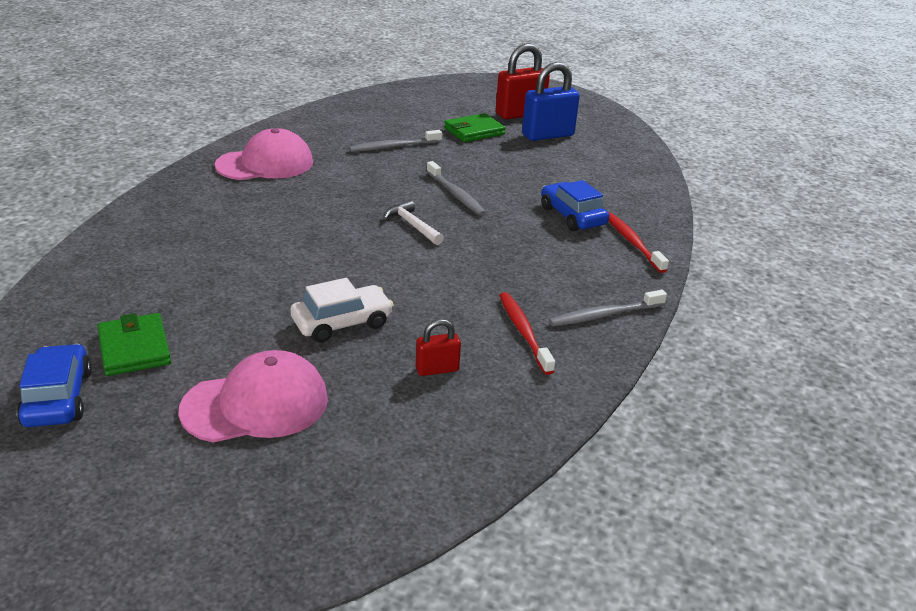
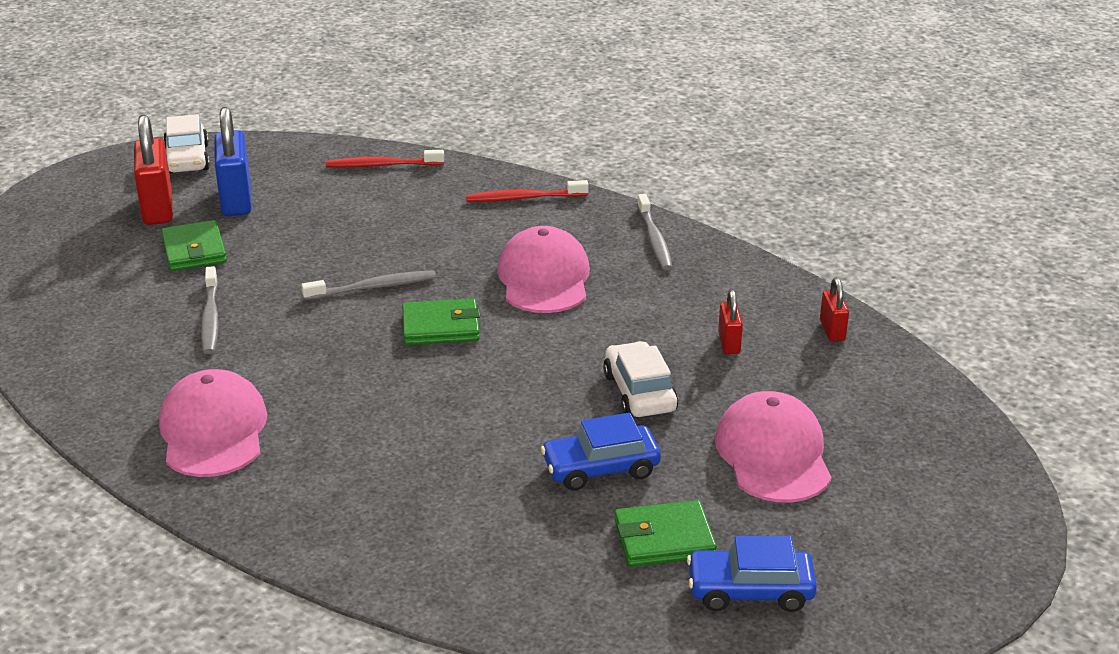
camera: 75 degrees left, 0 degrees up
(412, 225) = (441, 326): white hammer -> green wallet
(485, 439) = (832, 330): none -> red padlock
(504, 263) = (544, 278): none -> pink cap
(524, 332) = (675, 287): red toothbrush -> red toothbrush (382, 165)
(572, 216) = (456, 221): blue car -> blue car (600, 468)
(592, 114) = (187, 159): none -> white car

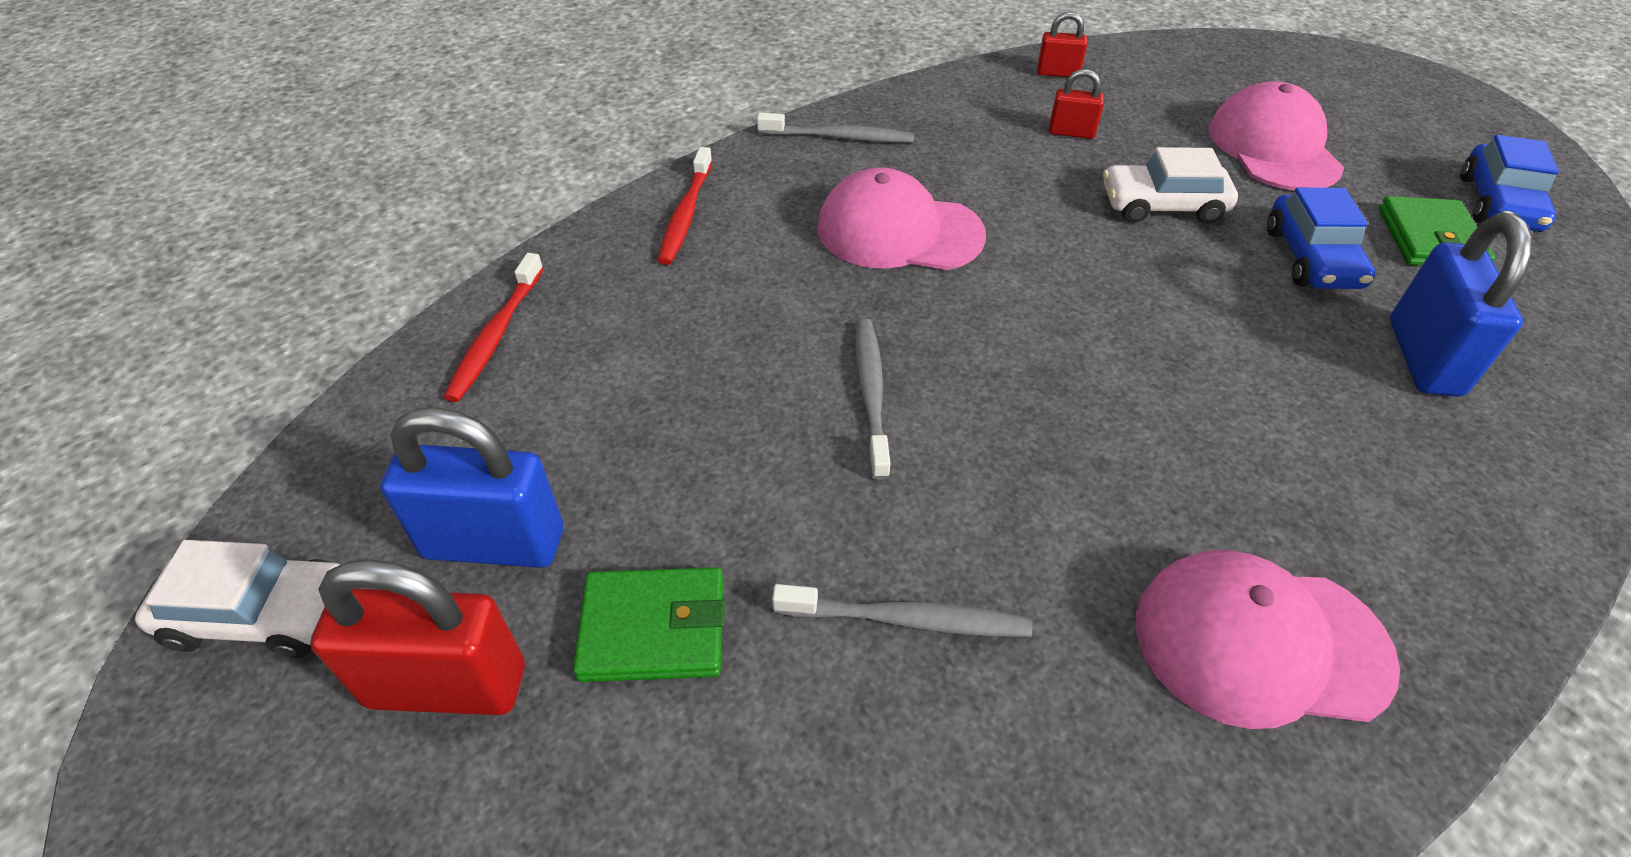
camera: 75 degrees left, 15 degrees up
(441, 326) = (995, 339): green wallet -> none
(491, 517) = (1423, 358): none -> blue padlock
(773, 454) = (1273, 147): pink cap -> pink cap turned 75 degrees clockwise

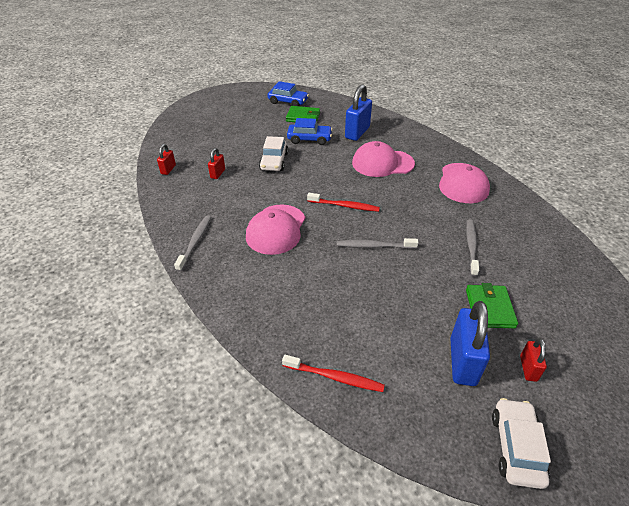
camera: 85 degrees left, 5 degrees down
(447, 686) = (528, 368): red padlock -> red padlock, size x0.52
(686, 214) = (246, 301): red toothbrush -> red toothbrush (344, 206)
(1273, 147) = (244, 131): pink cap -> pink cap (382, 163)
(1423, 358) = (357, 133): blue padlock -> blue padlock turned 75 degrees counterclockwise

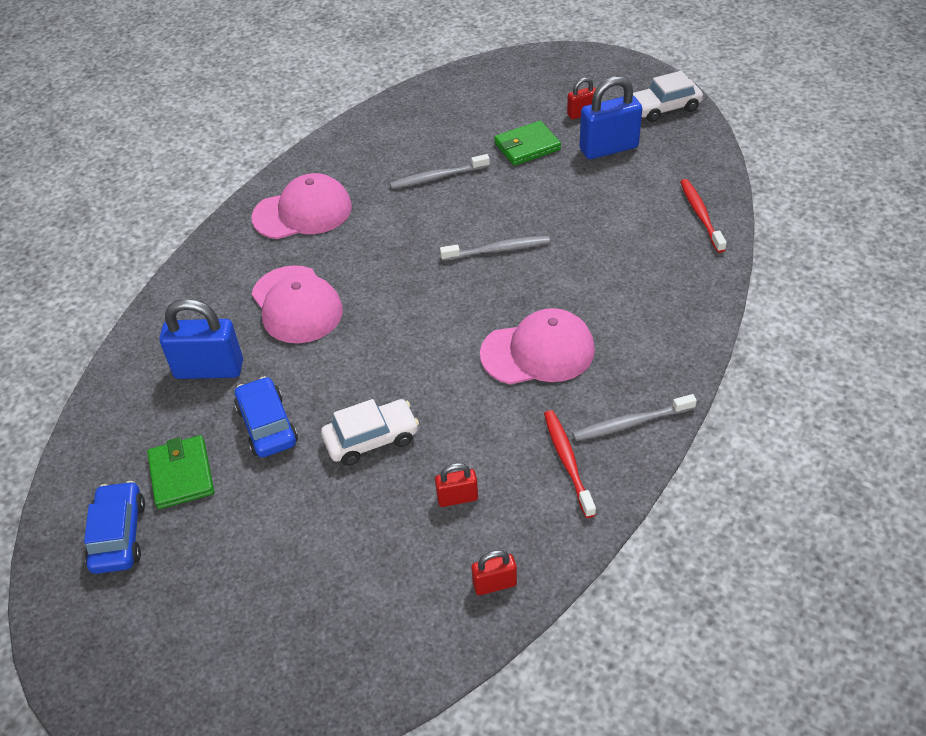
camera: 115 degrees left, 5 degrees up
(344, 206) = (436, 306): red toothbrush -> red toothbrush (568, 462)
(374, 246) = (497, 250): grey toothbrush -> grey toothbrush turned 75 degrees counterclockwise

